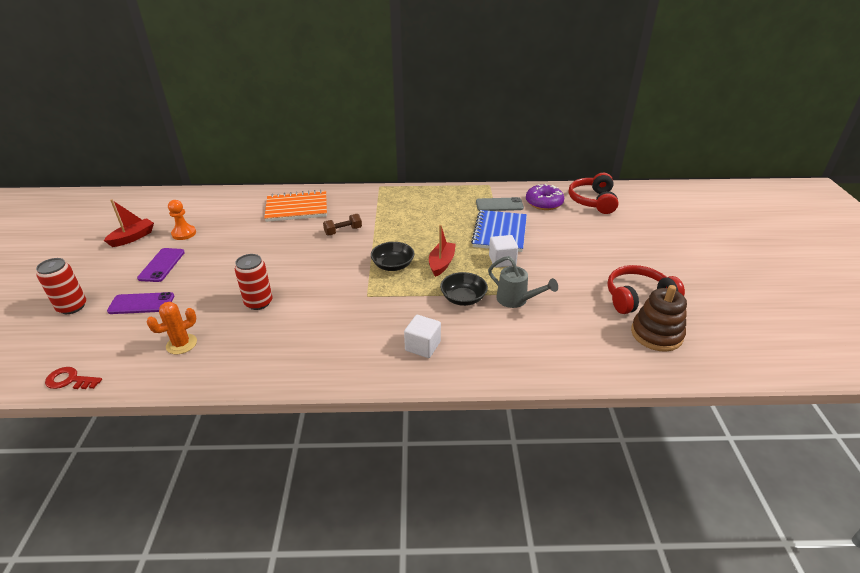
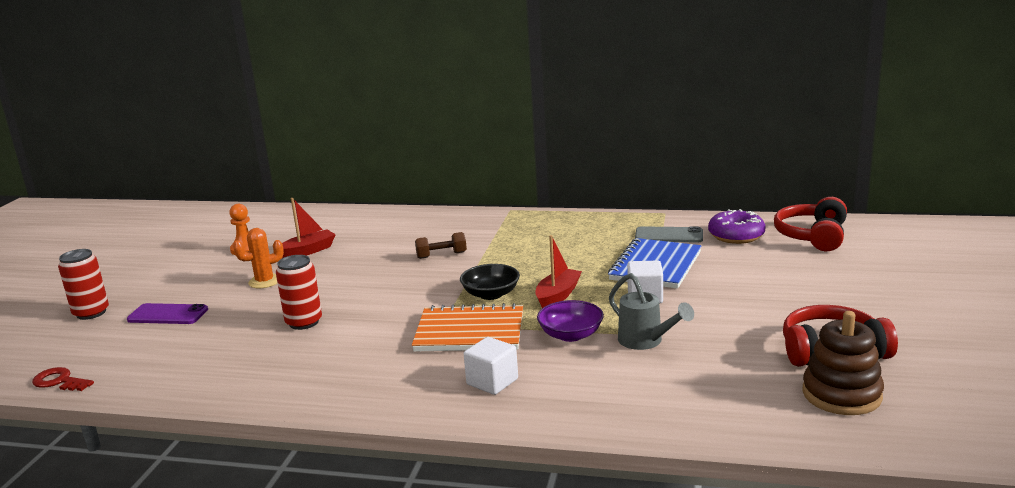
camera: 15 degrees right, 15 degrees down
(133, 238) = (185, 251): red boat -> red boat (308, 251)
(162, 265) = (207, 279): purple phone -> none
(181, 344) = (196, 357): orange cactus -> orange cactus (264, 281)
(297, 208) = (393, 229): orange notebook -> orange notebook (470, 332)
(463, 298) = (571, 335): black bowl -> purple bowl

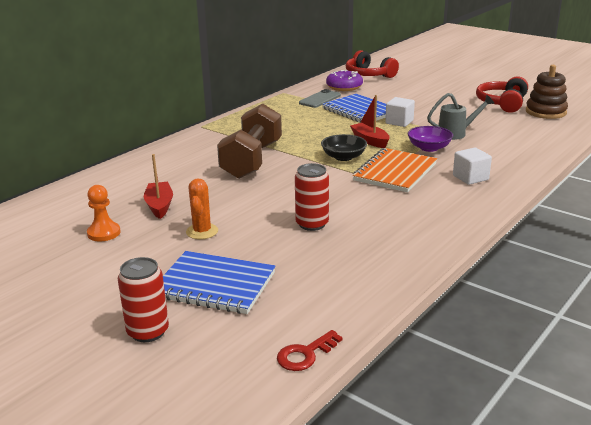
camera: 65 degrees left, 5 degrees up
(168, 315) = (214, 285): purple phone -> blue notebook
(441, 255) = (252, 160): brown dumbbell -> brown dumbbell, size x2.35

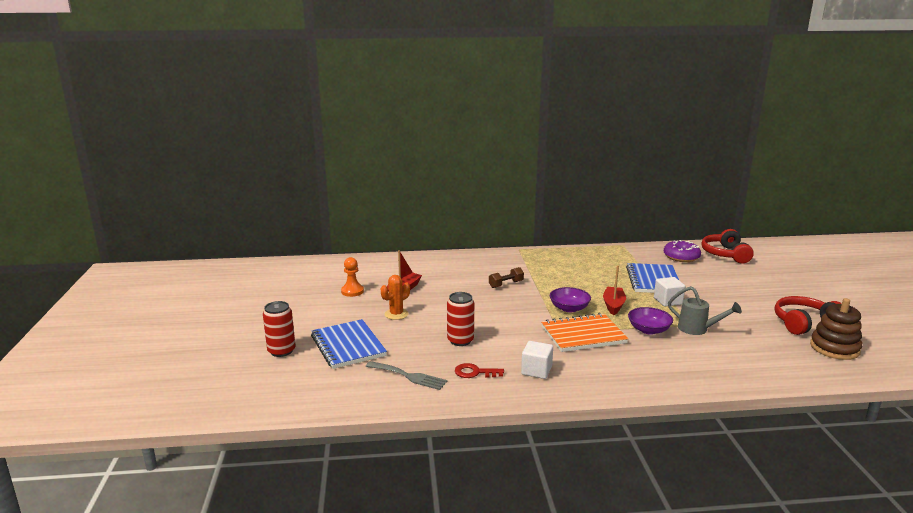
camera: 45 degrees right, 5 degrees down
(252, 160) = (506, 284): brown dumbbell -> brown dumbbell, size x0.42
(305, 354) = (319, 405): red key -> red key (475, 372)
(320, 99) = (640, 260): grey phone -> none
(333, 277) = (409, 376): none -> grey fork
(343, 157) = (569, 308): black bowl -> purple bowl
(470, 178) = (632, 365): white cube -> white cube (536, 370)

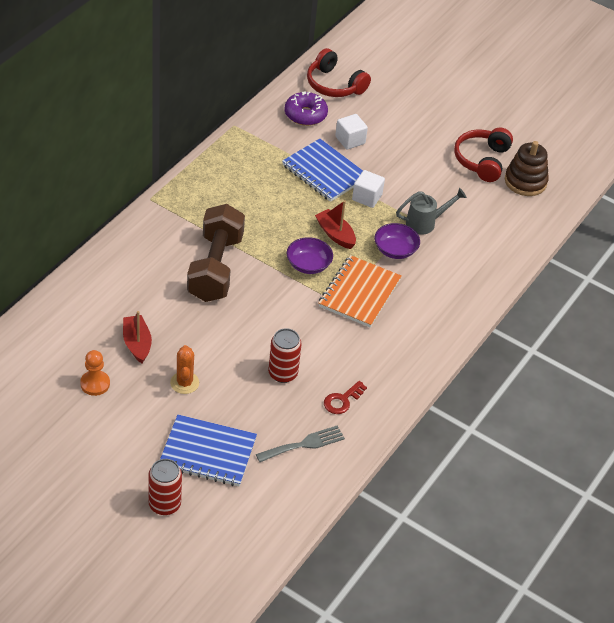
camera: 55 degrees left, 25 degrees up
(506, 284) = (215, 268): brown dumbbell -> brown dumbbell, size x2.35
(536, 370) = (379, 363): white cube -> white cube (350, 140)

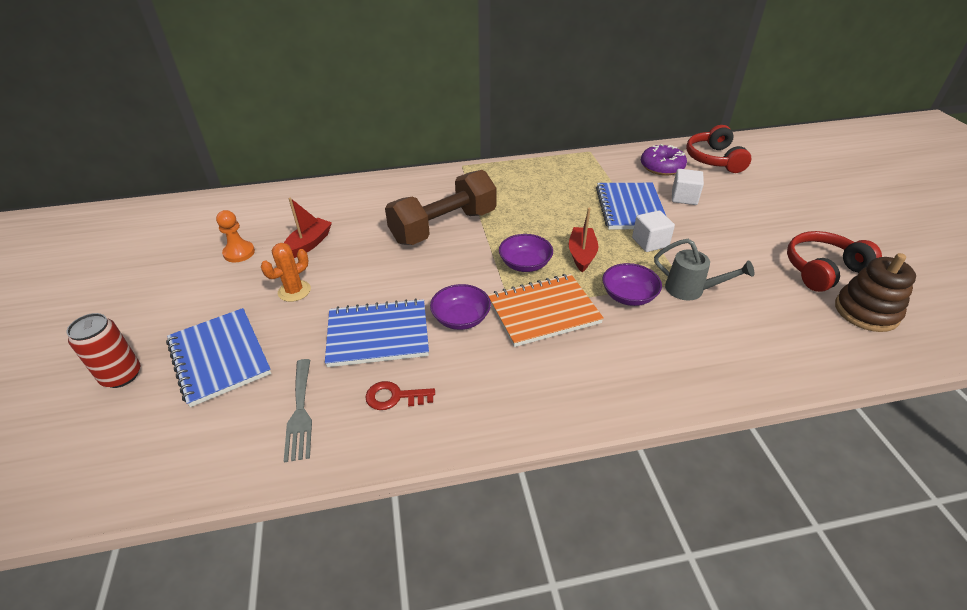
camera: 50 degrees right, 5 degrees down
(283, 373) = (378, 335): red can -> blue notebook
(304, 444) = (300, 413): grey fork -> grey fork turned 60 degrees clockwise
(317, 330) = (461, 318): none -> purple bowl

